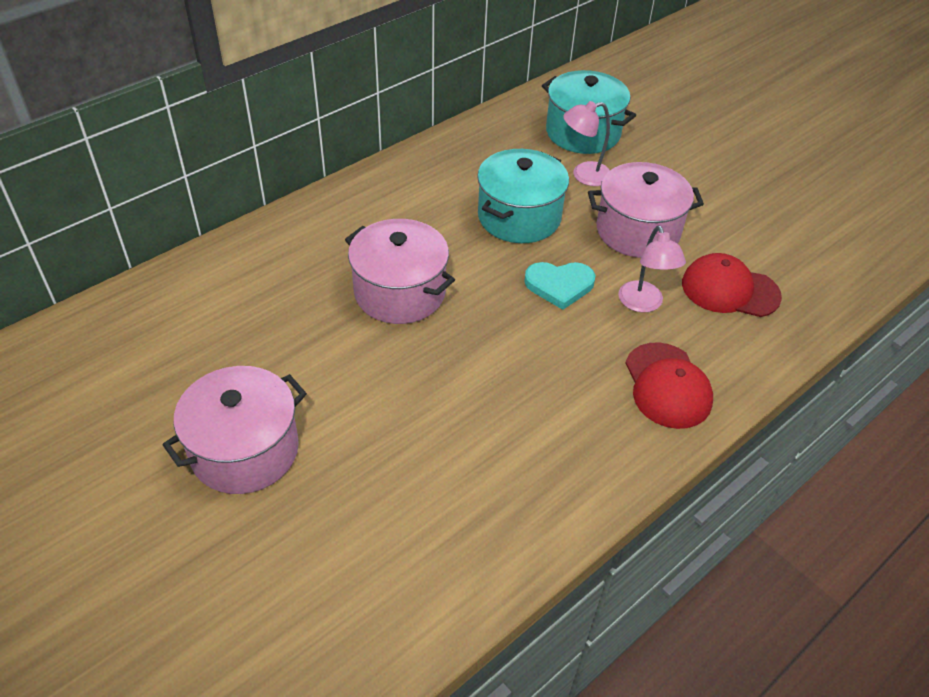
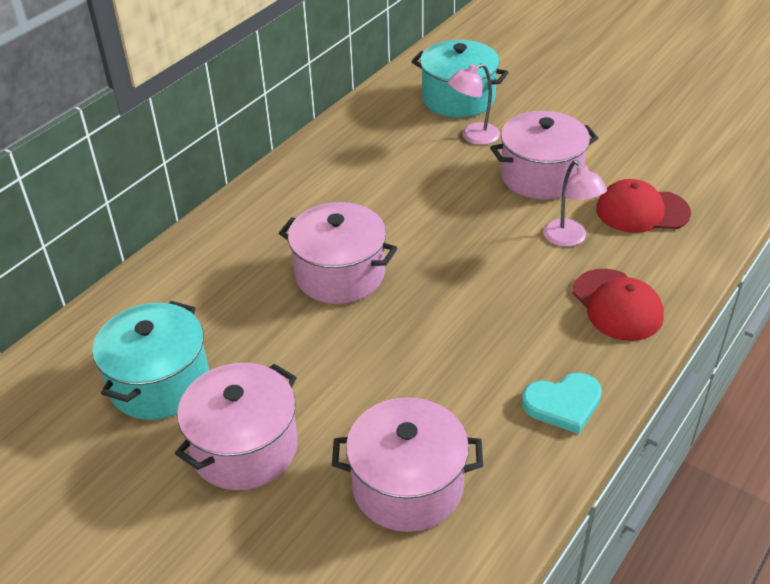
camera: 10 degrees left, 5 degrees down
(387, 528) = (408, 486): none -> pink pot
(519, 217) = (427, 185): turquoise pot -> turquoise pot (159, 382)
(559, 285) = (487, 238): turquoise heart -> turquoise heart (563, 404)

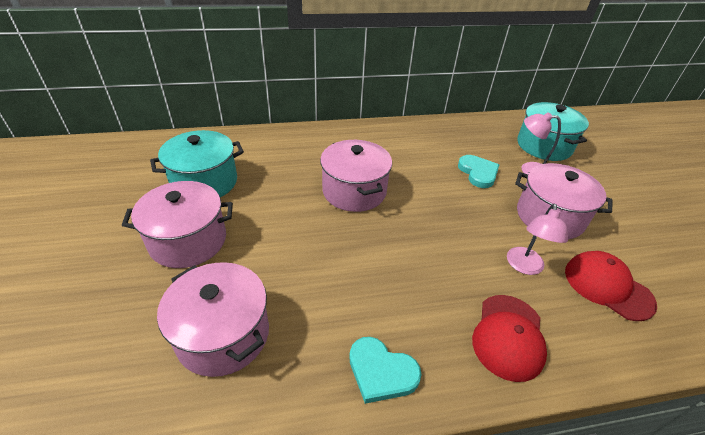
camera: 40 degrees right, 0 degrees up
(432, 171) = (478, 173): none -> turquoise heart

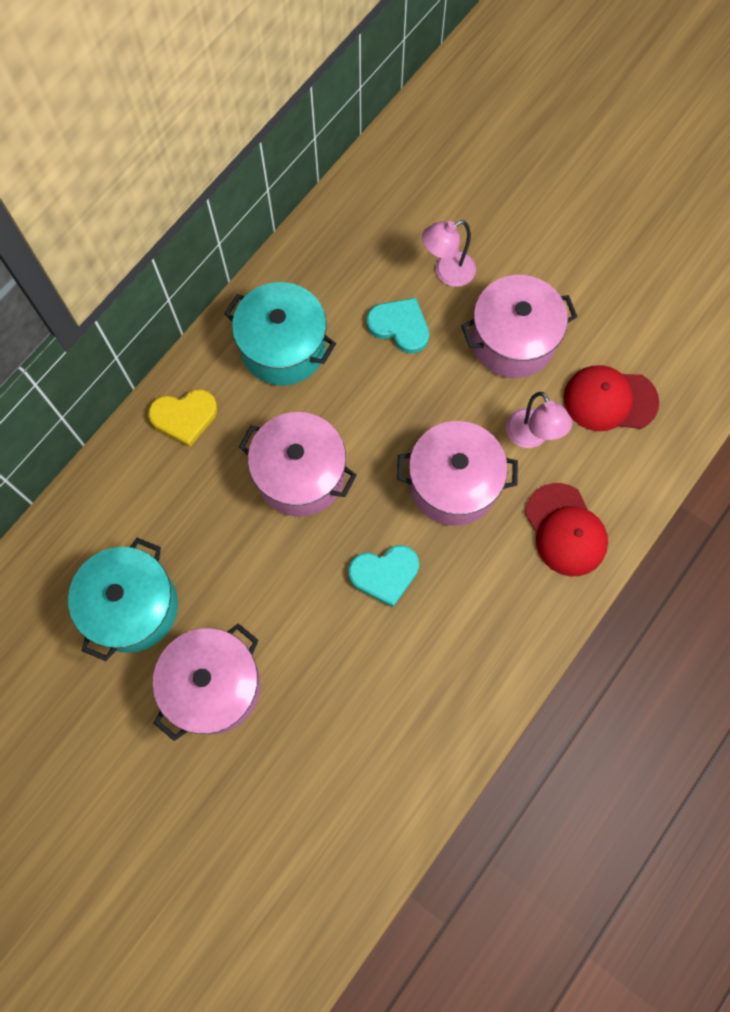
camera: 40 degrees left, 30 degrees up
(223, 334) = (355, 734): pink pot -> pink pot (453, 484)
(325, 139) = (184, 417): none -> yellow heart
(381, 372) = (499, 650): turquoise heart -> turquoise heart (384, 574)
(544, 146) = (435, 206): turquoise pot -> turquoise pot (283, 348)

